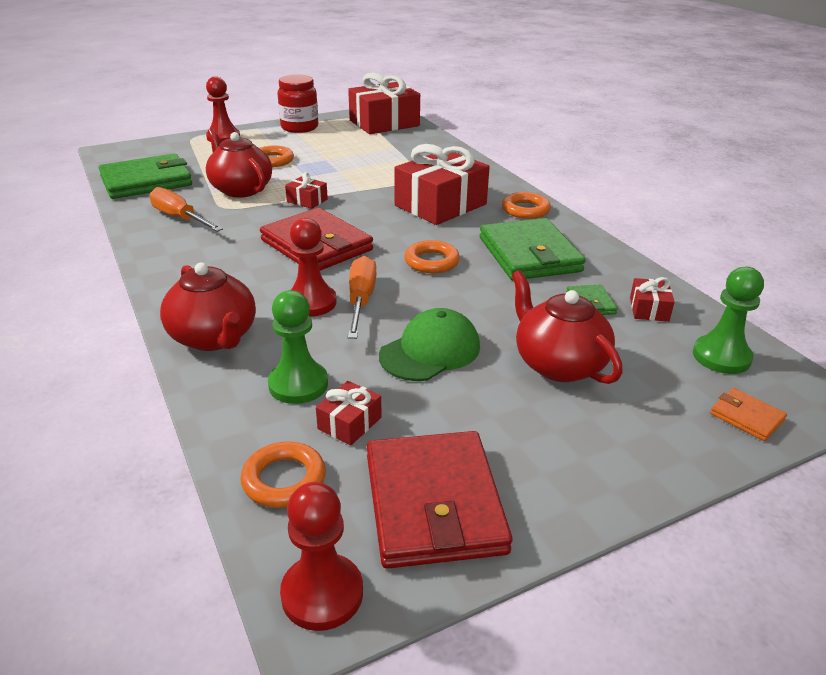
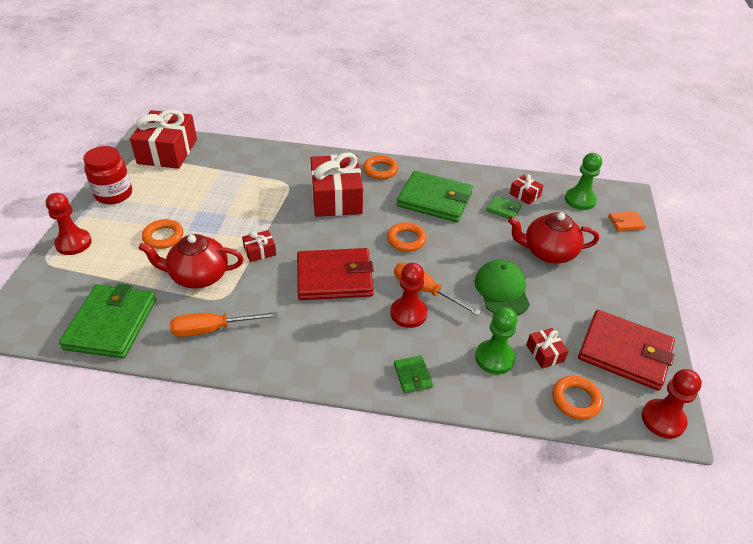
camera: 55 degrees left, 10 degrees up
(214, 337) = (412, 376): red teapot -> green wallet

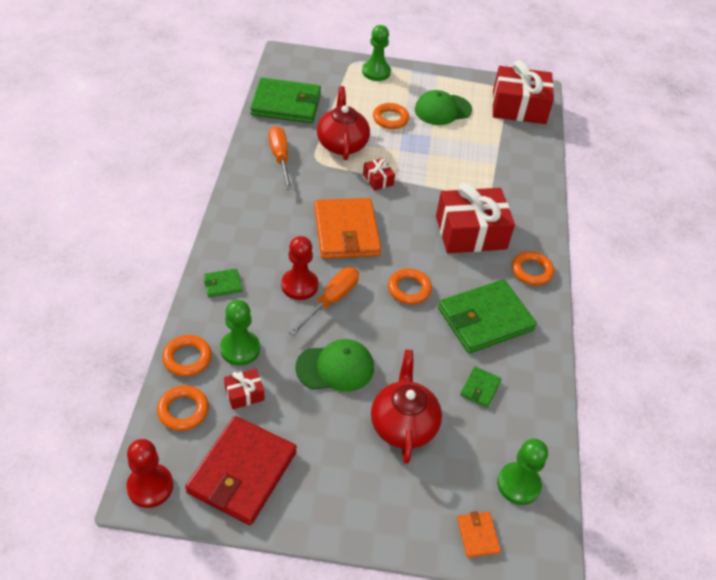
camera: 85 degrees right, 5 degrees up
(73, 243) = (376, 72): red pawn -> green pawn
(114, 194) = (444, 83): red jar -> none
(158, 199) = (442, 110): none -> green cap
(334, 277) = (346, 231): red wallet -> orange wallet
(434, 200) = (485, 319): green wallet -> green wallet turned 45 degrees clockwise
(514, 401) = (187, 358): none -> orange ring
(525, 195) = (516, 417): red gift -> none

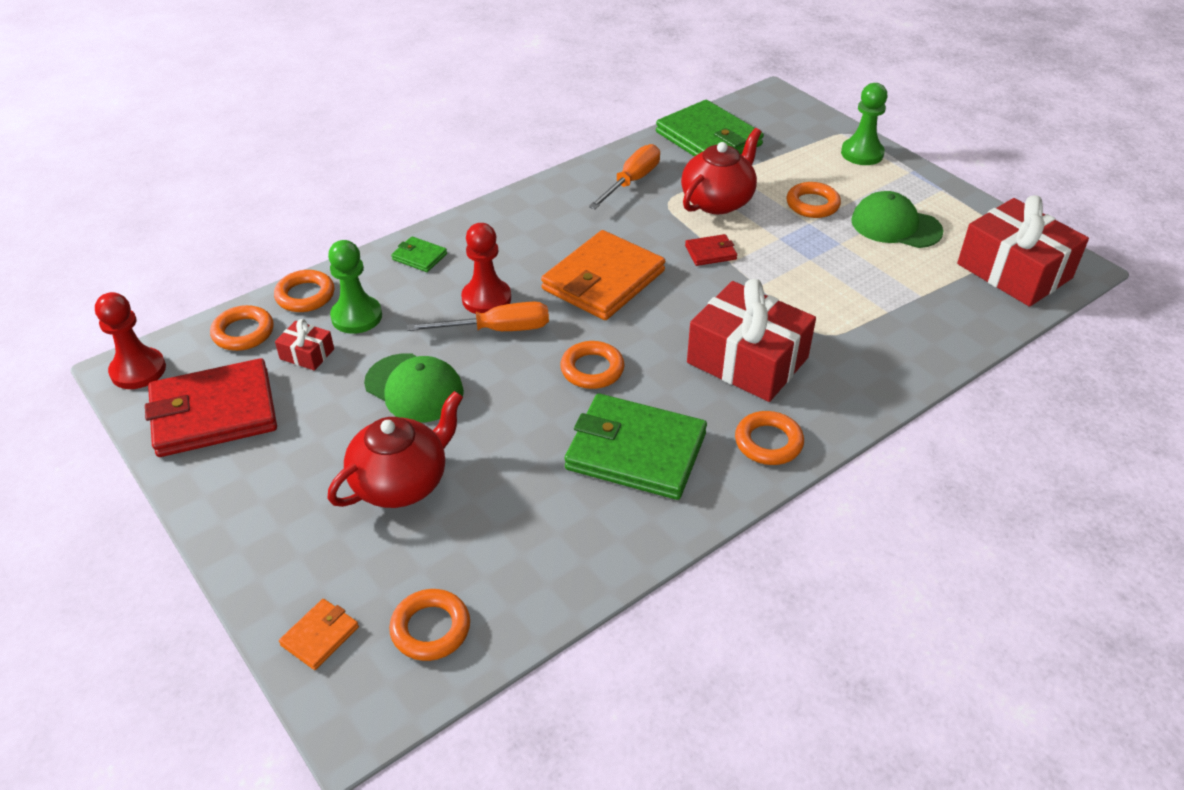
camera: 50 degrees right, 5 degrees down
(378, 179) = (710, 252): red gift -> red wallet
(480, 388) = (529, 510): green wallet -> none
(518, 484) = (430, 629): green pawn -> orange ring

